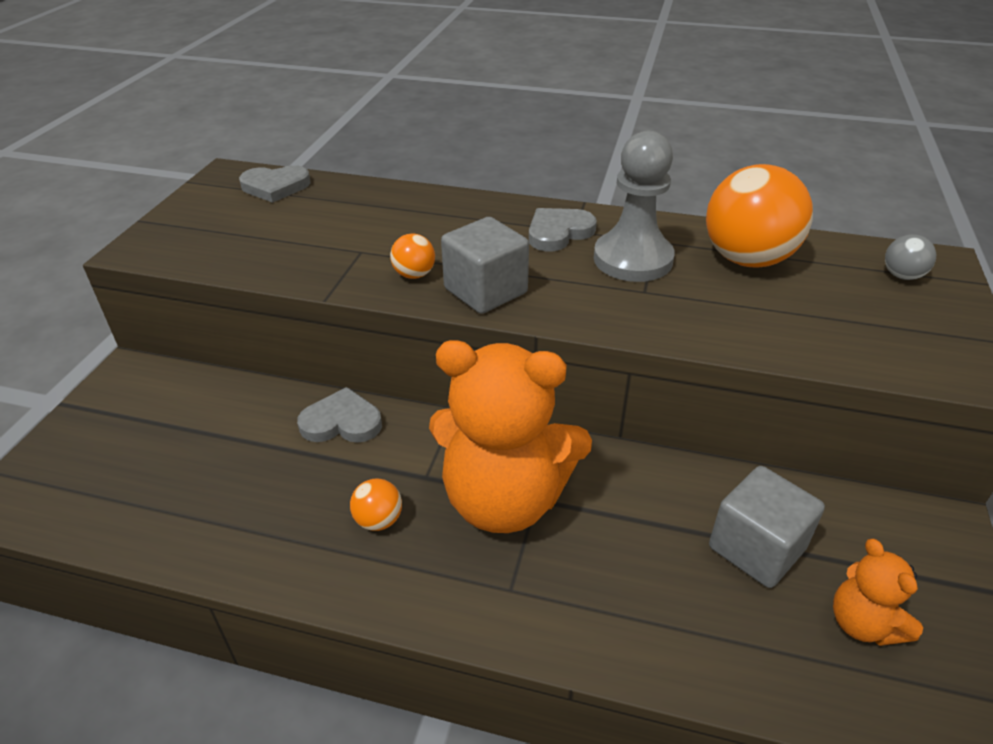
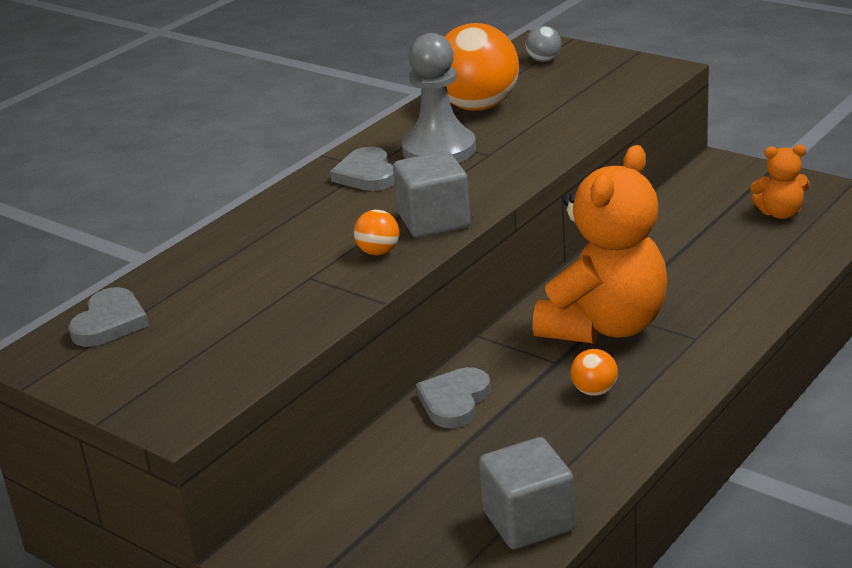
camera: 65 degrees left, 10 degrees down
(756, 548) = (705, 233): grey cube -> grey cube (528, 521)

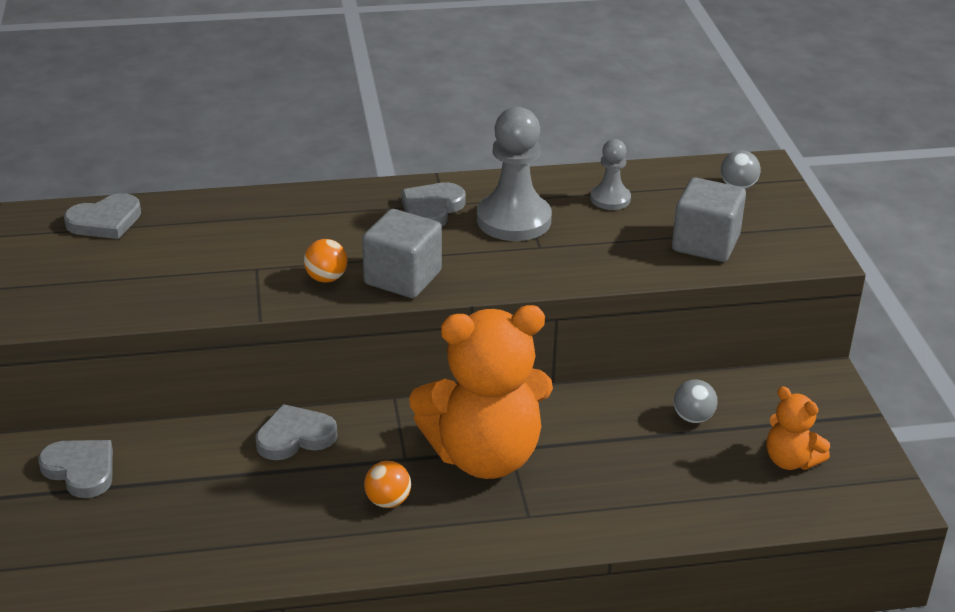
camera: 40 degrees right, 5 degrees up
(329, 532) = (81, 470): none -> grey heart
(478, 106) = (610, 199): orange ball -> grey pawn
(528, 521) = (187, 560): grey cube -> grey cube (705, 243)
(686, 227) = (693, 418): none -> grey ball

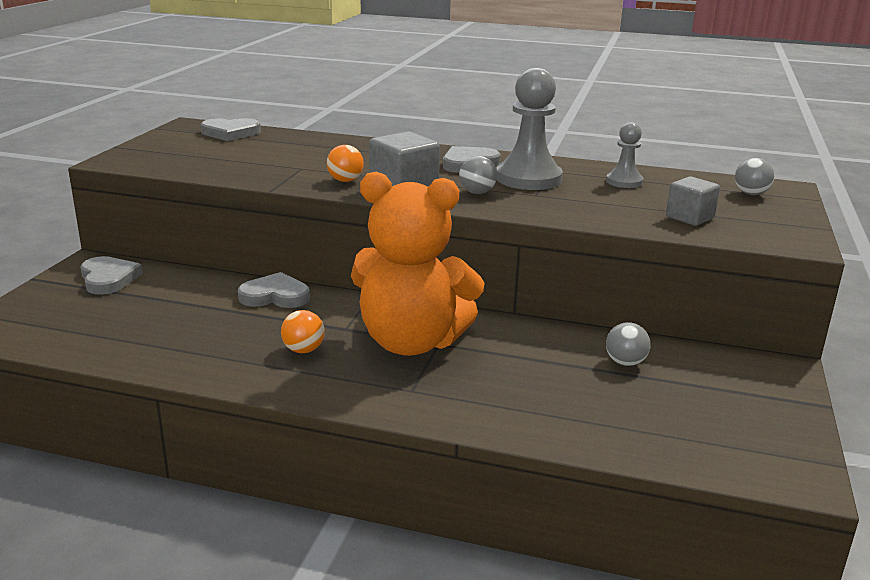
camera: 25 degrees right, 10 degrees down
(480, 260) = (477, 193): none -> grey ball
(705, 243) = (690, 218): grey cube -> grey cube, size x0.66
(790, 460) = (703, 416): orange teddy bear -> none

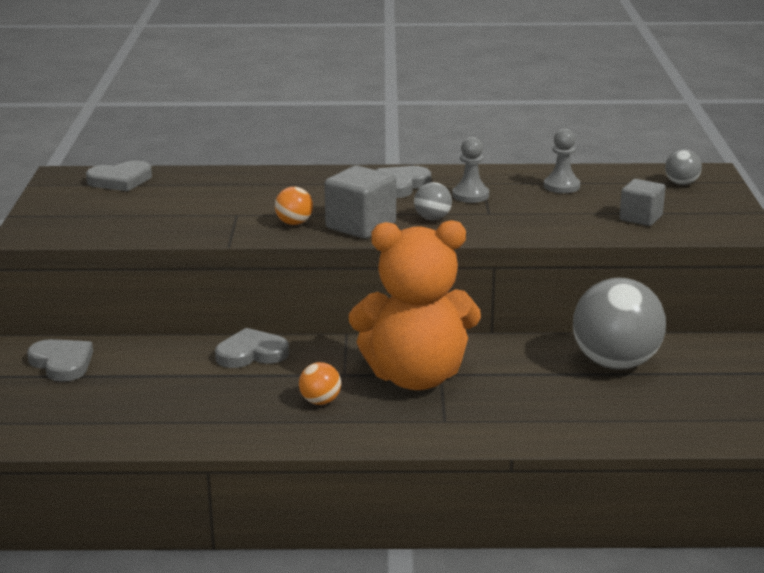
camera: 15 degrees left, 0 degrees up
(528, 179) = (470, 195): grey pawn -> grey pawn, size x0.55
(625, 363) = (615, 363): grey ball -> grey ball, size x2.25

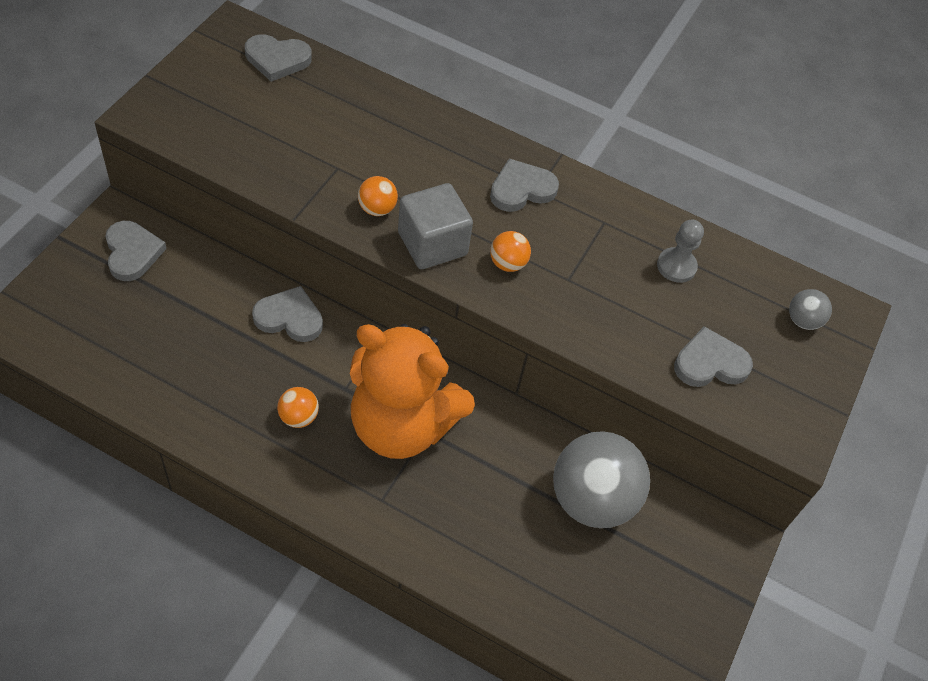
camera: 20 degrees right, 30 degrees up
(432, 218) = (507, 263): grey ball -> orange ball
(470, 195) = (574, 240): grey pawn -> none
(641, 218) = (710, 363): grey cube -> grey heart

